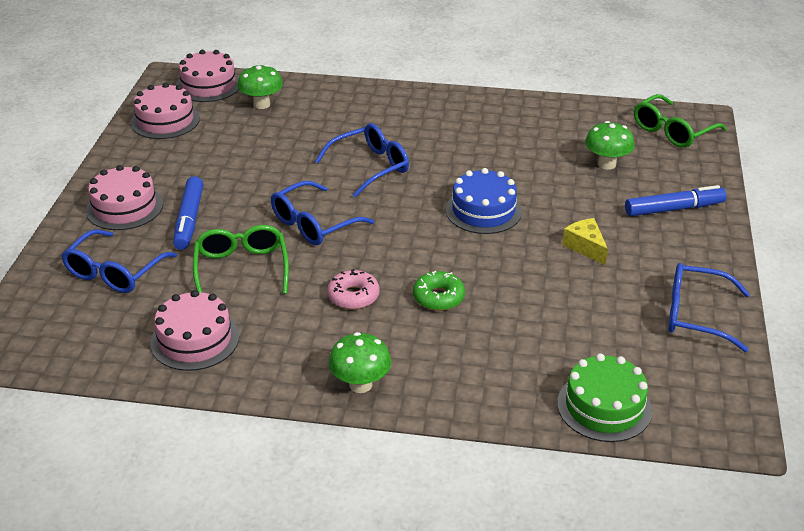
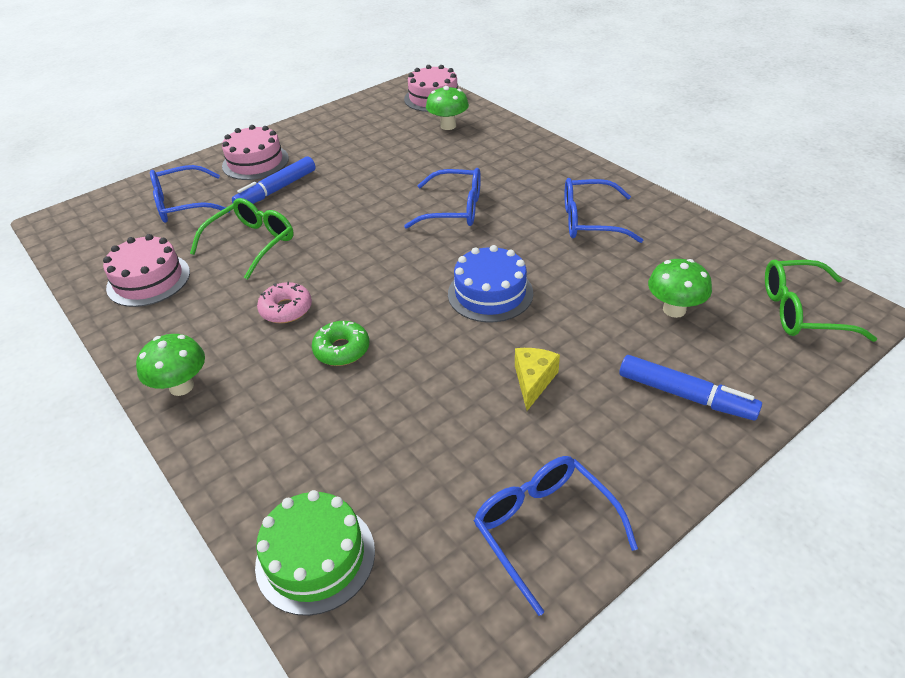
camera: 45 degrees right, 5 degrees up
(165, 120) = (368, 112): pink cake -> none
(313, 224) = (346, 235): blue glasses -> blue glasses (589, 221)

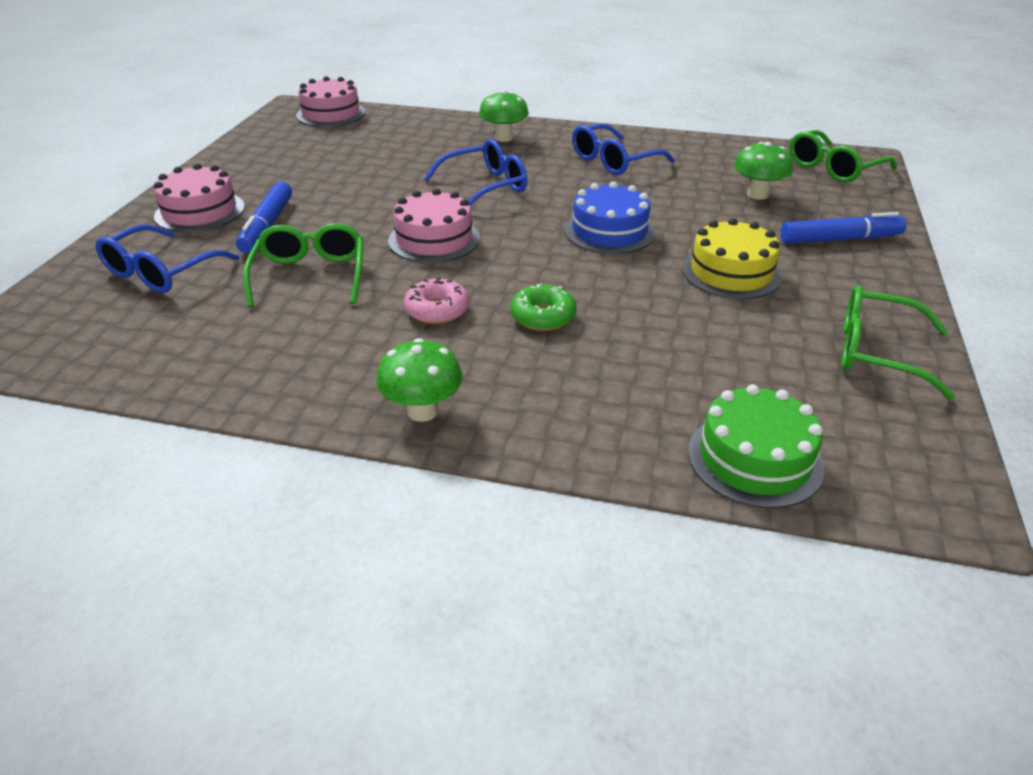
camera: 40 degrees left, 5 degrees down
(148, 280) = (227, 347): pink cake -> pink cake (434, 239)
(448, 126) = (381, 130): green mushroom -> green mushroom (504, 138)
(533, 381) = (731, 272): yellow cheese -> yellow cake
(543, 528) = (876, 352): blue glasses -> green glasses

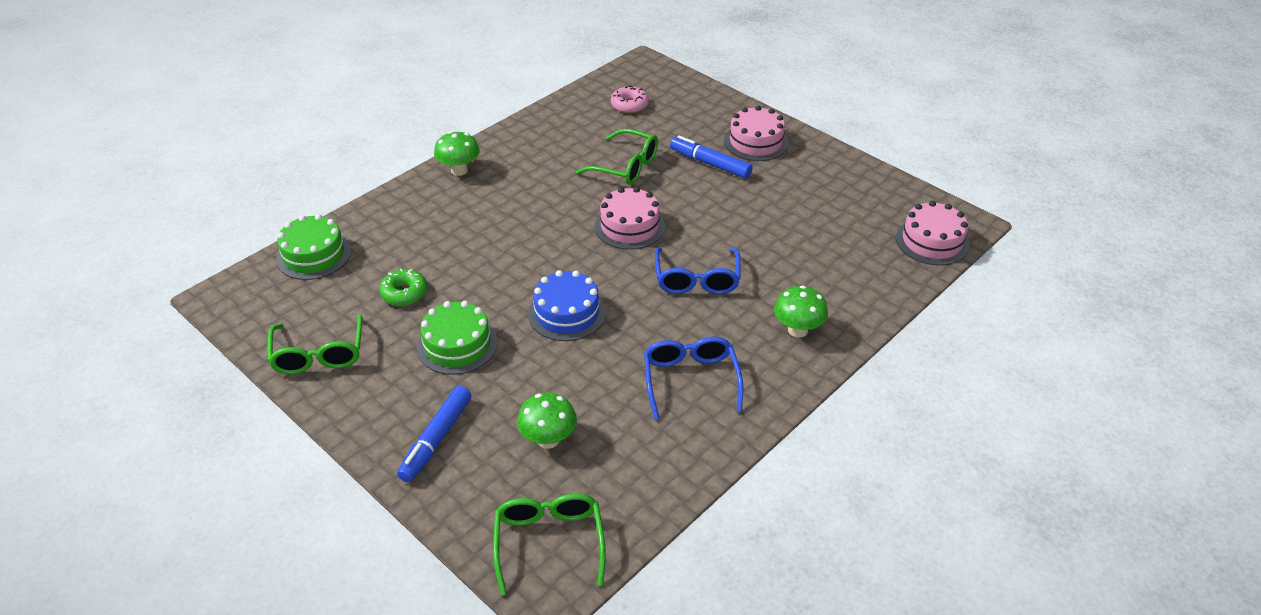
camera: 120 degrees right, 5 degrees up
(160, 272) = (677, 118): blue glasses -> none
(437, 310) = (541, 201): pink donut -> pink donut (629, 105)
(543, 316) = (495, 237): green donut -> green donut (404, 293)
(731, 272) = (457, 345): yellow cake -> green cake
(876, 352) = (319, 355): green glasses -> green glasses turned 120 degrees clockwise

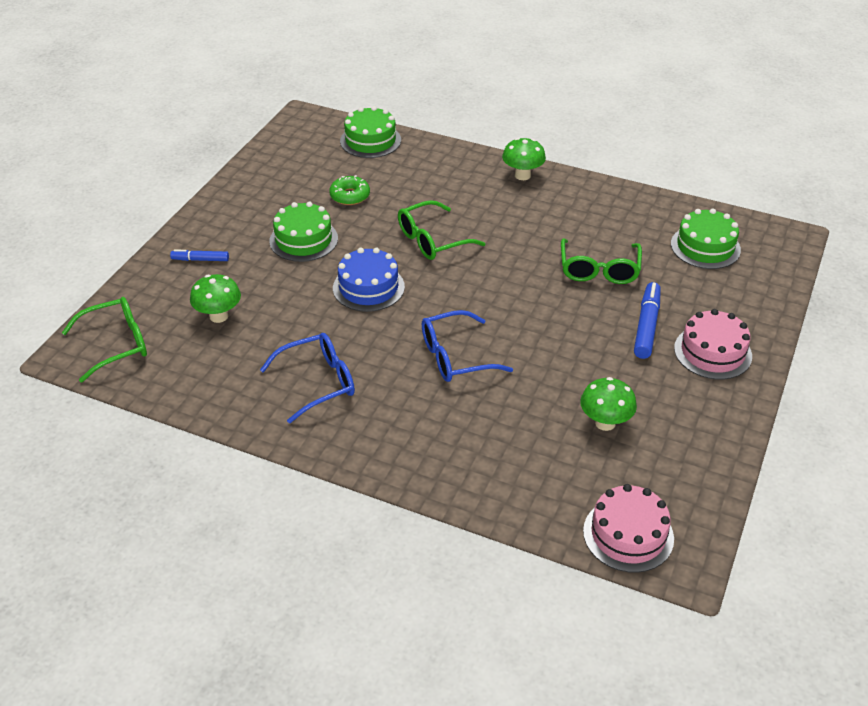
camera: 70 degrees right, 0 degrees up
(319, 355) = (264, 179): green glasses -> green glasses (432, 240)
(436, 439) = (200, 259): blue marker -> blue marker, size x0.61
(629, 105) = (705, 247): pink donut -> green cake
(629, 226) = (508, 295): pink cake -> none
(797, 330) = (418, 443): green mushroom -> green mushroom (605, 423)

